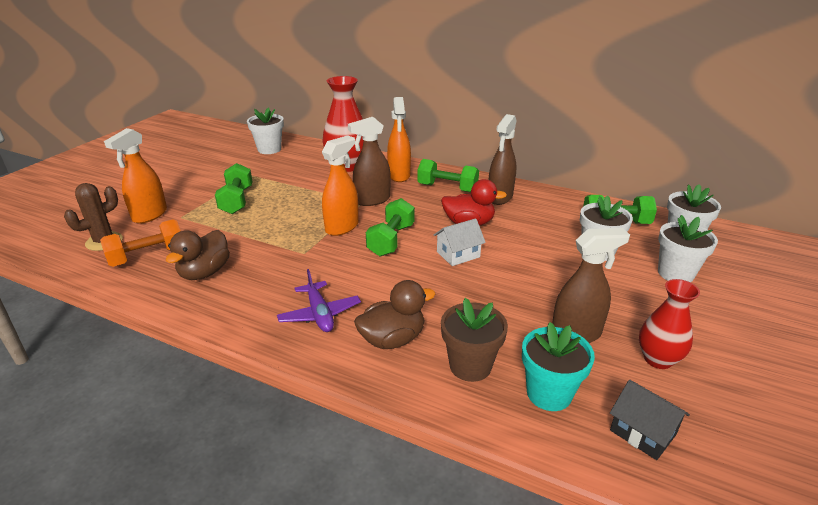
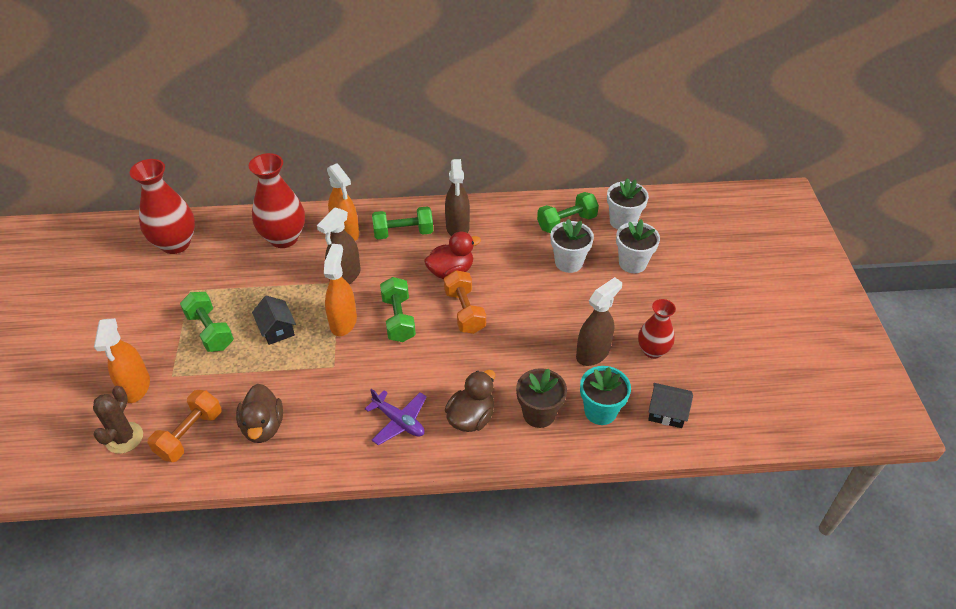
camera: 30 degrees left, 15 degrees up
(269, 149) = (175, 244): white flower pot -> red vase
(285, 215) = (277, 329): none -> black house
(458, 254) = (464, 311): white house -> orange dumbbell

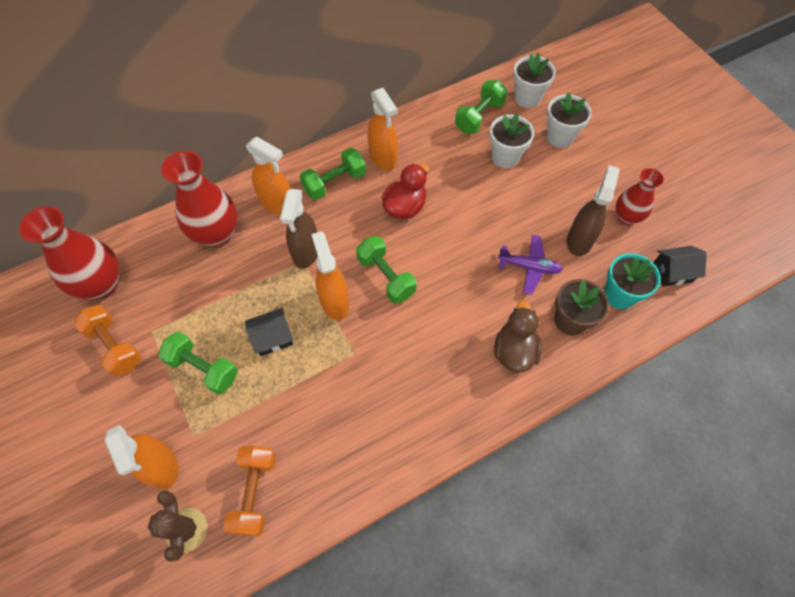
camera: 25 degrees left, 15 degrees up
(263, 426) = (325, 449): brown duck -> none
(277, 329) = (272, 337): black house -> black house turned 60 degrees counterclockwise
(399, 421) = (452, 384): purple plane -> purple plane (529, 267)
(457, 227) = (383, 158): brown spray bottle -> orange spray bottle
(464, 311) = (443, 244): orange dumbbell -> orange dumbbell (115, 346)

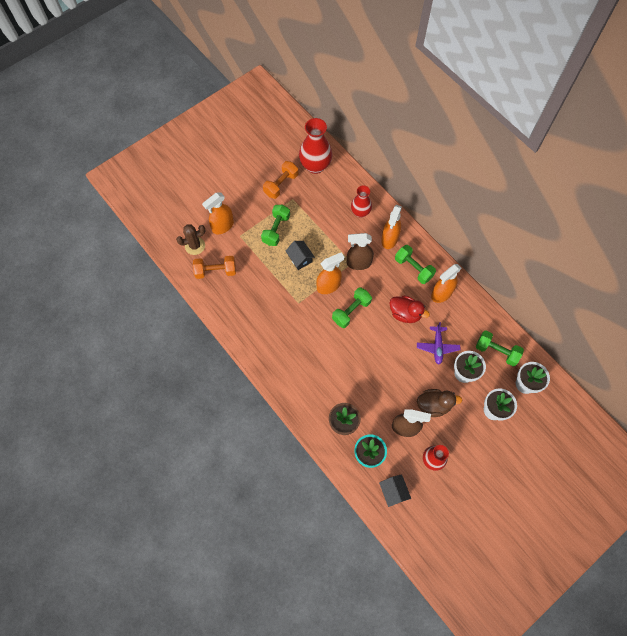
camera: 80 degrees right, 5 degrees up
(216, 233) = (360, 212): red vase -> red vase, size x0.62
(514, 351) = (316, 391): brown duck -> brown duck (433, 405)
(529, 267) = (377, 396): purple plane -> purple plane (437, 347)

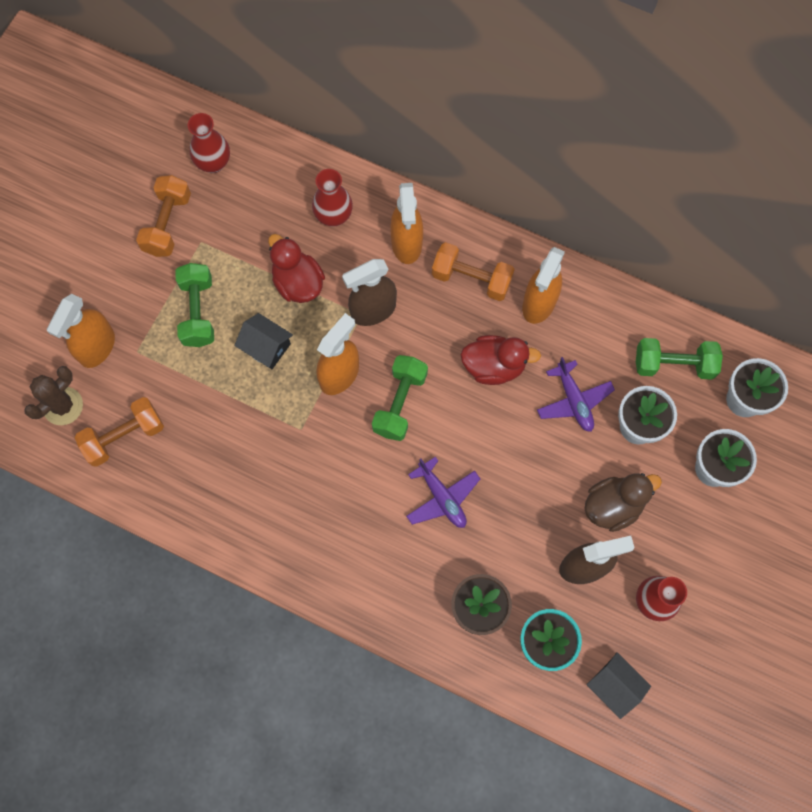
camera: 25 degrees left, 5 degrees up
(315, 166) = (213, 163): red vase -> red vase, size x0.62
(329, 236) = (298, 283): none -> red duck
(350, 364) = (442, 497): none -> purple plane
(413, 268) = (471, 279): green dumbbell -> orange dumbbell

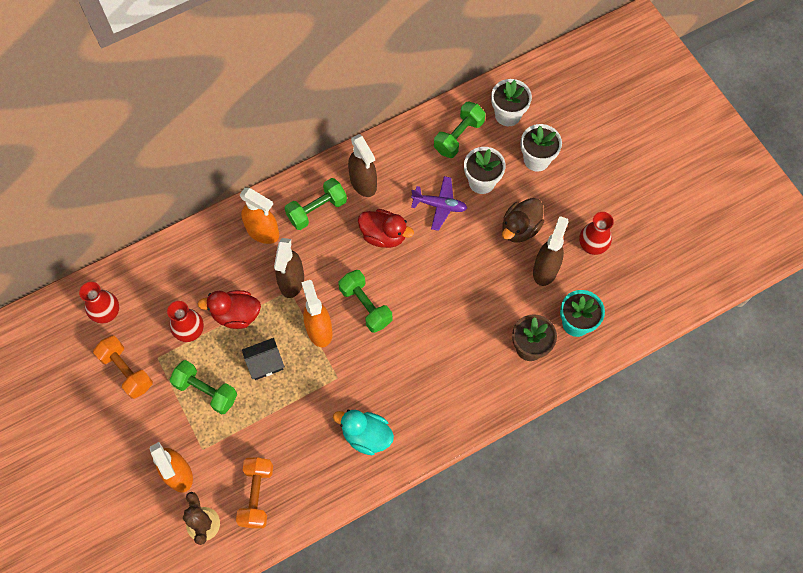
camera: 55 degrees left, 5 degrees down
(258, 502) = (366, 436): none -> turquoise duck
(333, 216) = (208, 263): red vase -> red vase (190, 331)
(442, 497) = (445, 321): purple plane -> none
(471, 279) = (317, 210): orange dumbbell -> green dumbbell
(494, 366) = (384, 235): red duck -> red duck turned 75 degrees clockwise
(539, 303) = (363, 183): orange spray bottle -> brown spray bottle
(613, 506) = (520, 228): brown duck -> brown duck turned 150 degrees counterclockwise
(614, 686) = (627, 301): black house -> none

